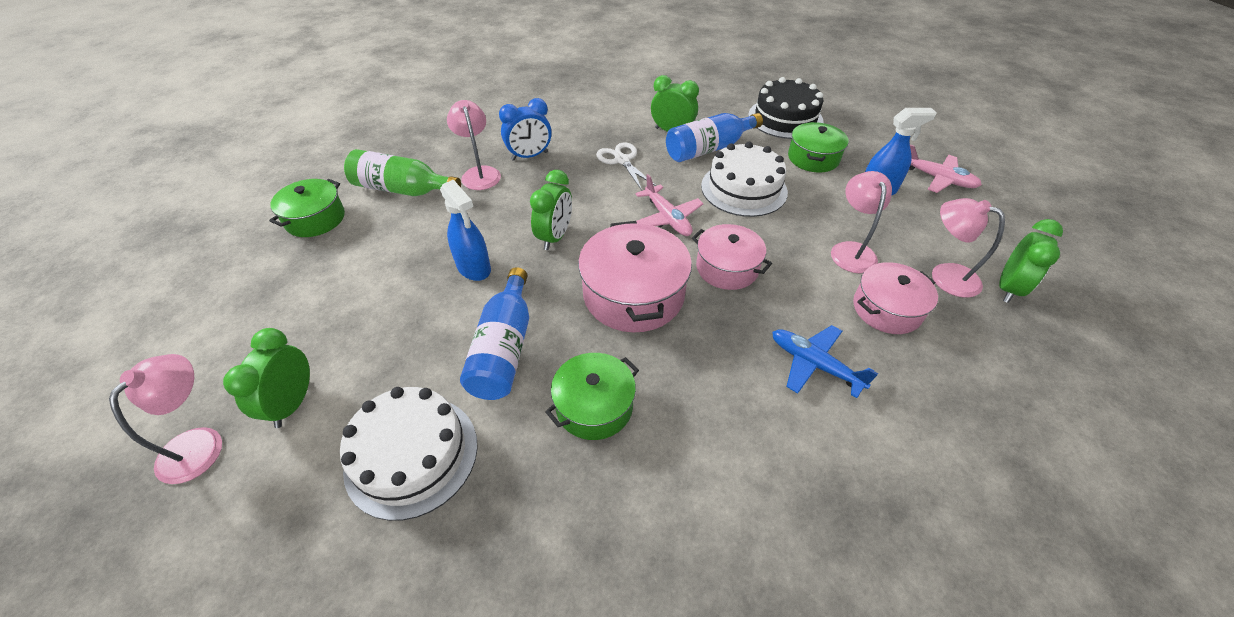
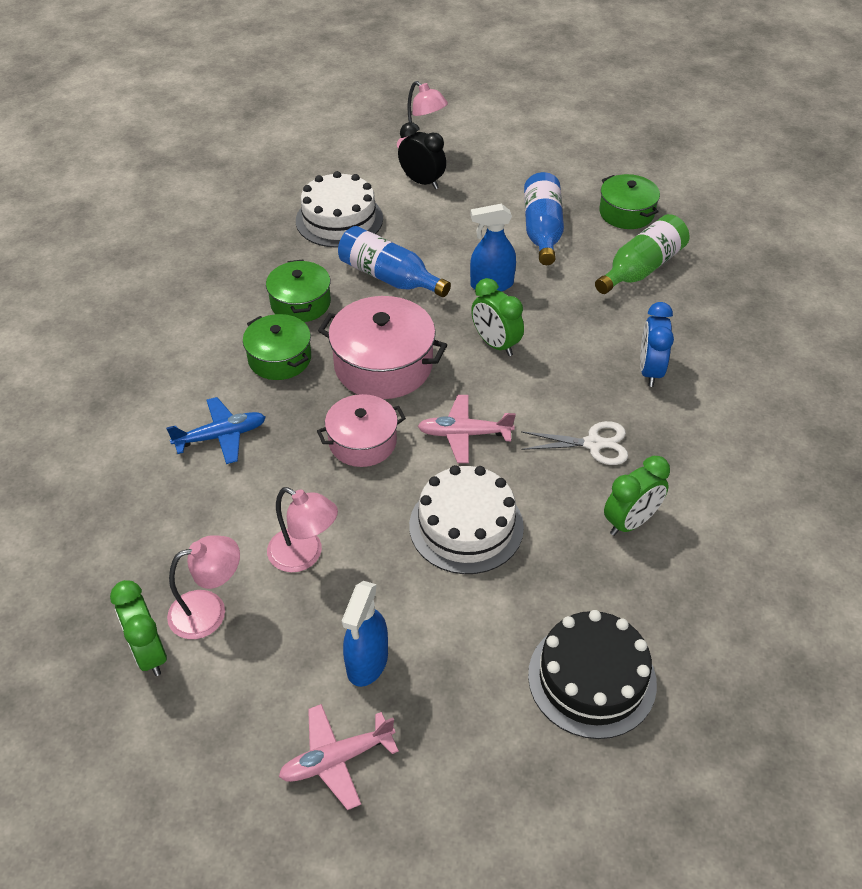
camera: 120 degrees right, 0 degrees up
(293, 403) = (422, 182): green clock -> black clock
(479, 173) = (638, 324): pink lamp -> none
(709, 149) = (567, 539): blue bottle -> blue bottle (542, 230)
(813, 158) = (476, 641): green pot -> green pot (280, 358)
(886, 309) = (221, 526): pink pot -> none

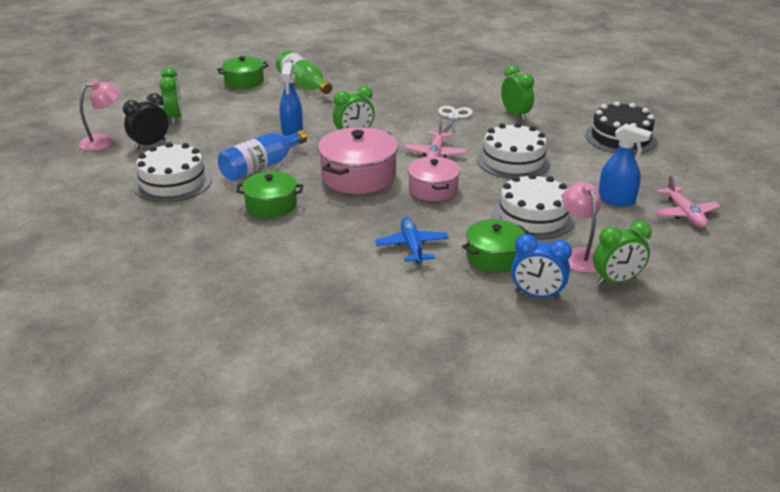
camera: 80 degrees left, 15 degrees down
(280, 358) = (333, 217): green pot -> green pot (494, 257)
(304, 555) = (533, 216): pink lamp -> white cake
(495, 182) = (174, 118): none -> green clock
(542, 230) = (244, 108): blue bottle -> none
(650, 371) = (398, 94): blue clock -> blue clock (537, 295)

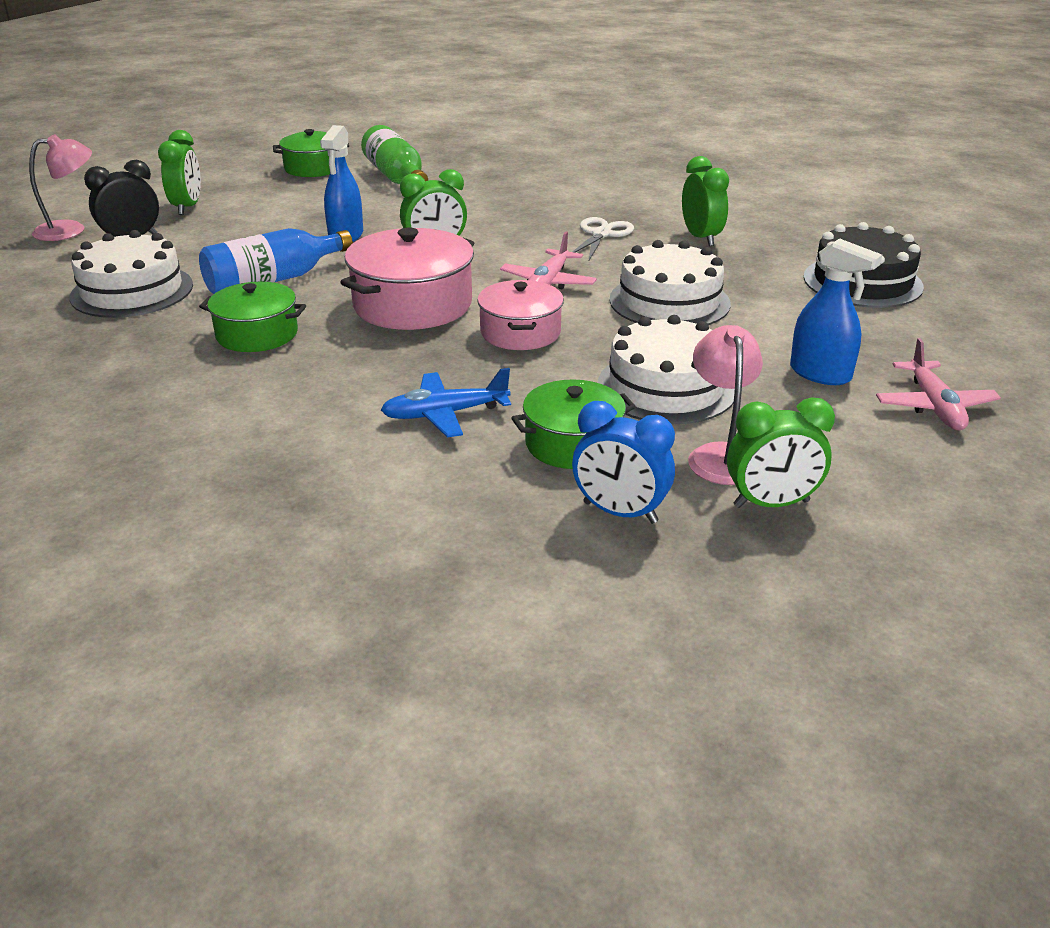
camera: 10 degrees right, 0 degrees up
(412, 246) = (444, 414): blue plane -> blue plane turned 105 degrees counterclockwise

